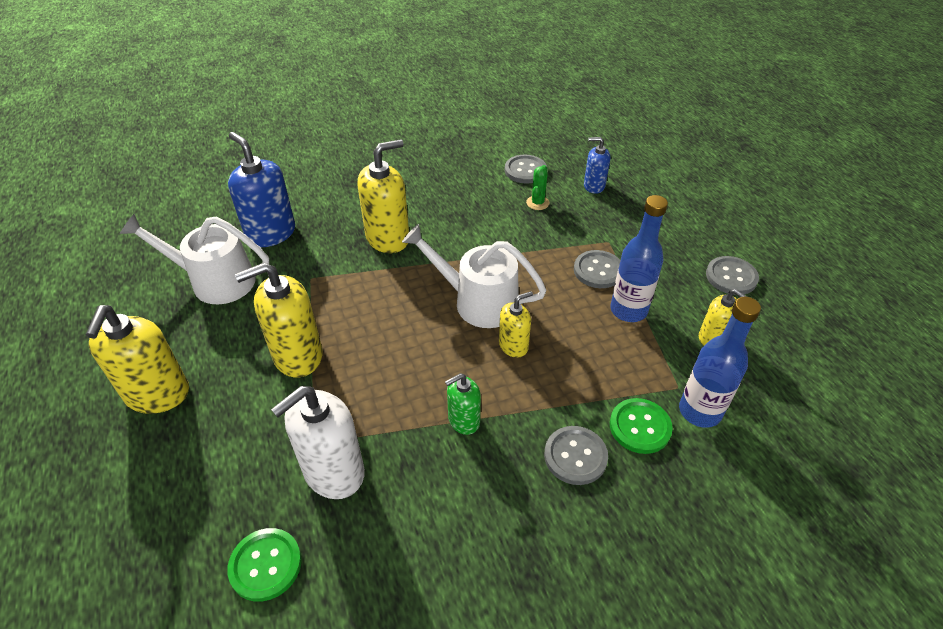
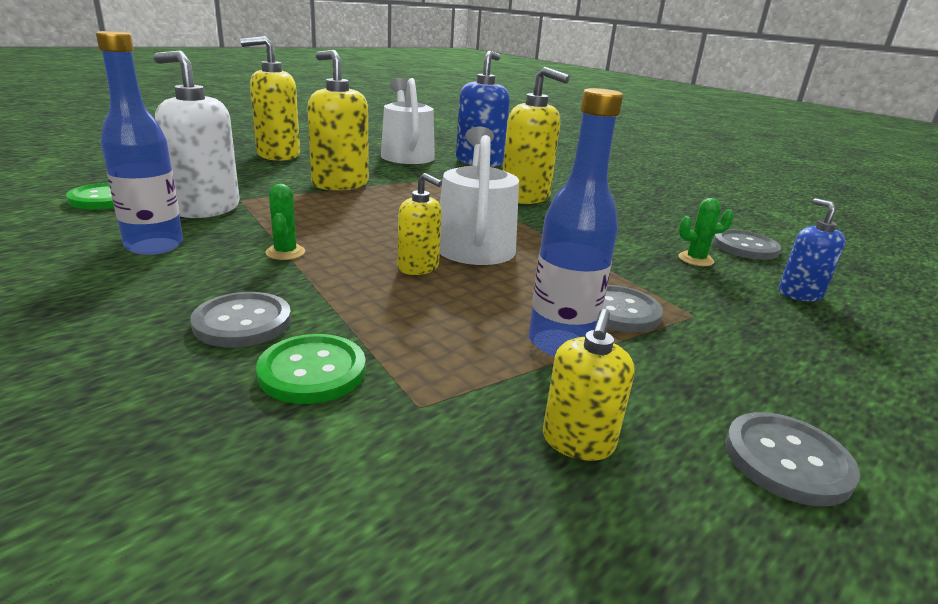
camera: 65 degrees right, 20 degrees down
(463, 420) = (285, 252): green soap dispenser -> green cactus
(700, 411) = (372, 435): blue bottle -> blue bottle (154, 246)

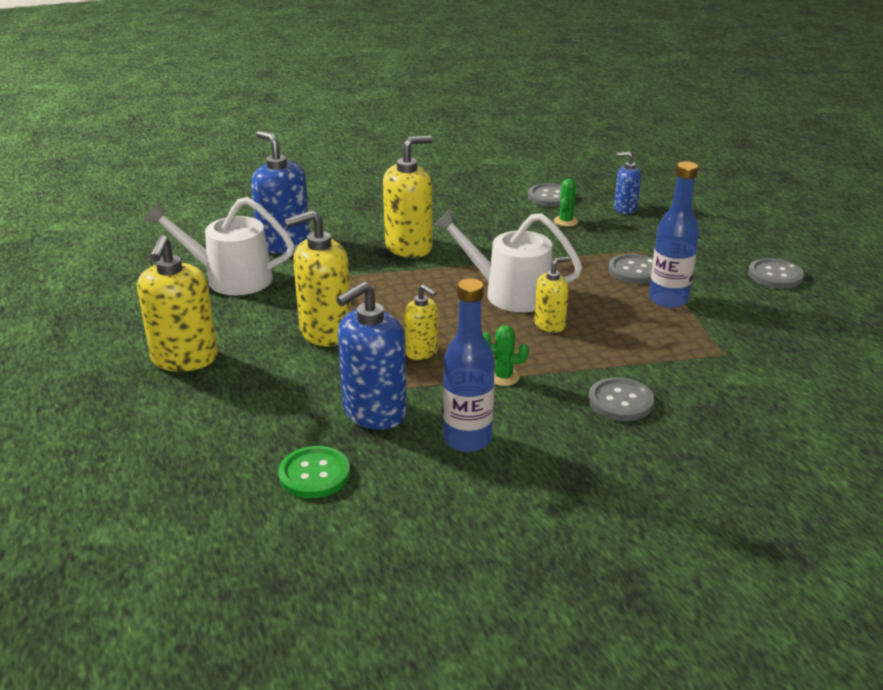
camera: 65 degrees left, 5 degrees up
(206, 208) = (374, 412): white soap dispenser -> blue soap dispenser
(312, 371) = (685, 381): green button -> none
(578, 441) = (757, 319): yellow soap dispenser -> yellow soap dispenser (421, 351)

